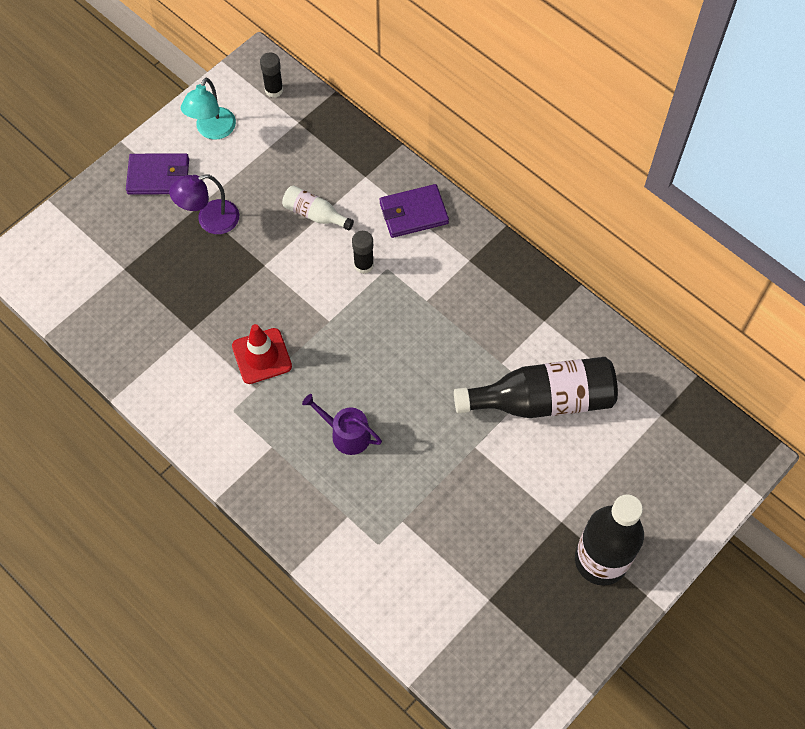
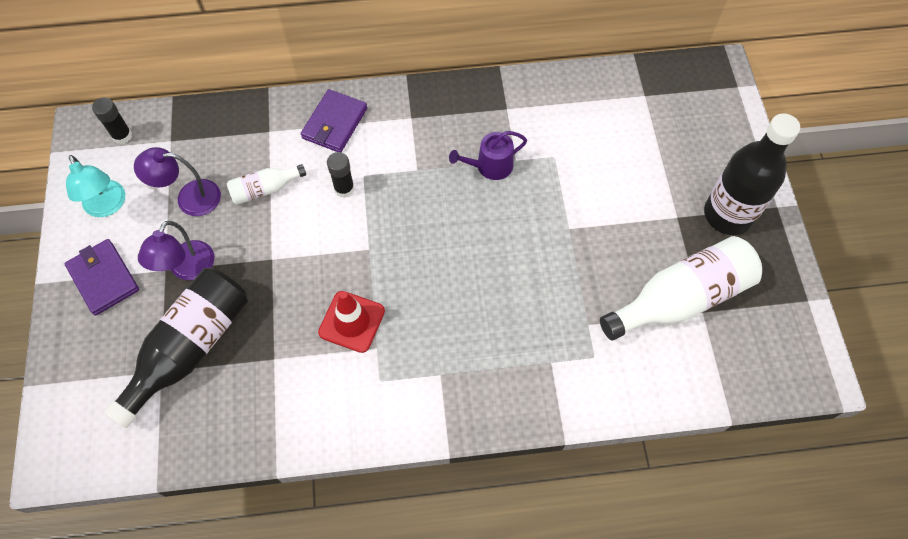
camera: 50 degrees left, 0 degrees up
(158, 176) = (103, 278): purple wallet -> purple wallet turned 75 degrees counterclockwise
(264, 173) = (189, 198): none -> purple lamp
(346, 434) = (479, 310): purple watering can -> purple watering can (490, 166)
(486, 574) = (680, 298): none -> white bottle
(542, 400) = (569, 157): black bottle -> black bottle (190, 348)

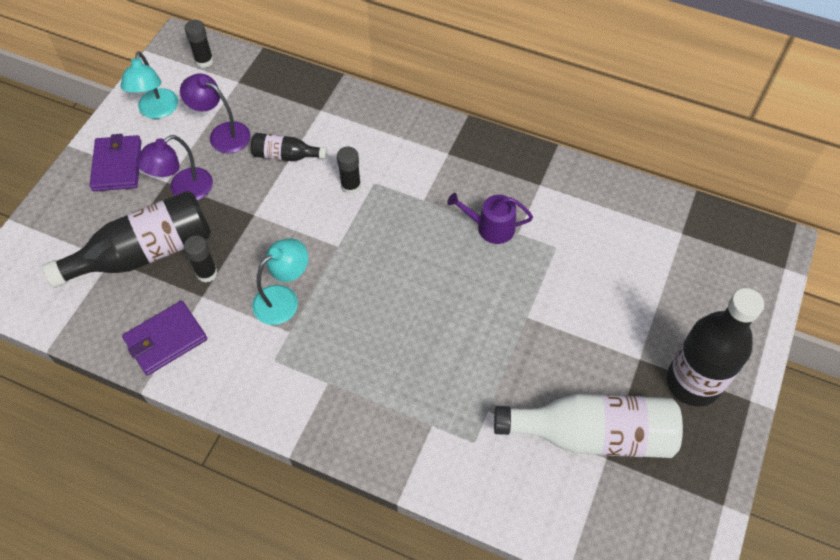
camera: 30 degrees right, 5 degrees down
(264, 335) = (207, 273): none -> black glue stick
(265, 189) = (286, 155): white bottle -> black bottle
(334, 123) = (379, 128): purple wallet -> purple wallet (165, 340)
(352, 321) = (284, 299): red traffic cone -> turquoise lamp

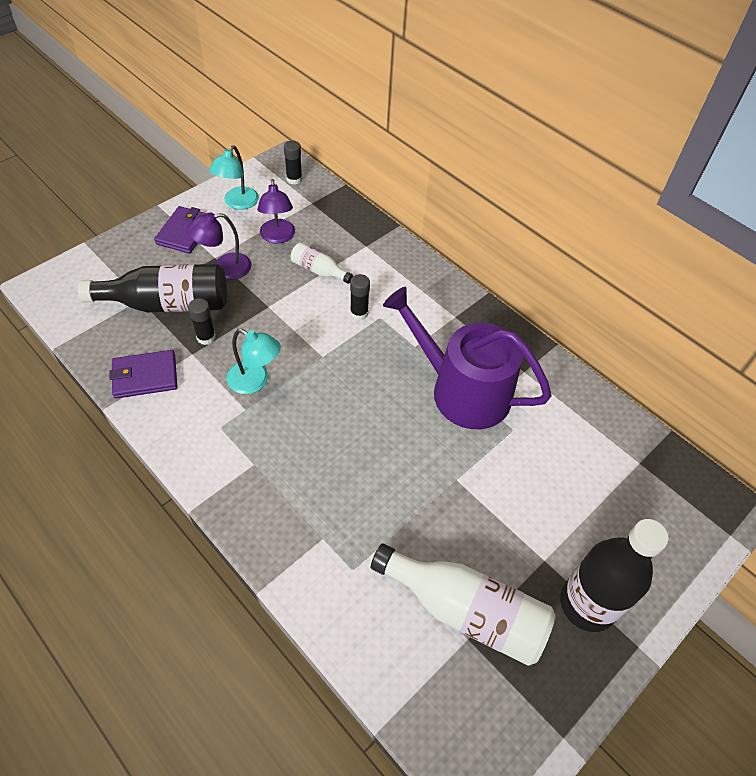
camera: 20 degrees right, 5 degrees down
(222, 134) = (278, 237): purple lamp -> purple lamp turned 150 degrees counterclockwise
(284, 299) = (255, 381): turquoise lamp -> turquoise lamp turned 45 degrees clockwise
(286, 155) = (319, 271): black bottle -> white bottle
(491, 227) = (462, 390): purple watering can -> purple watering can, size x2.20

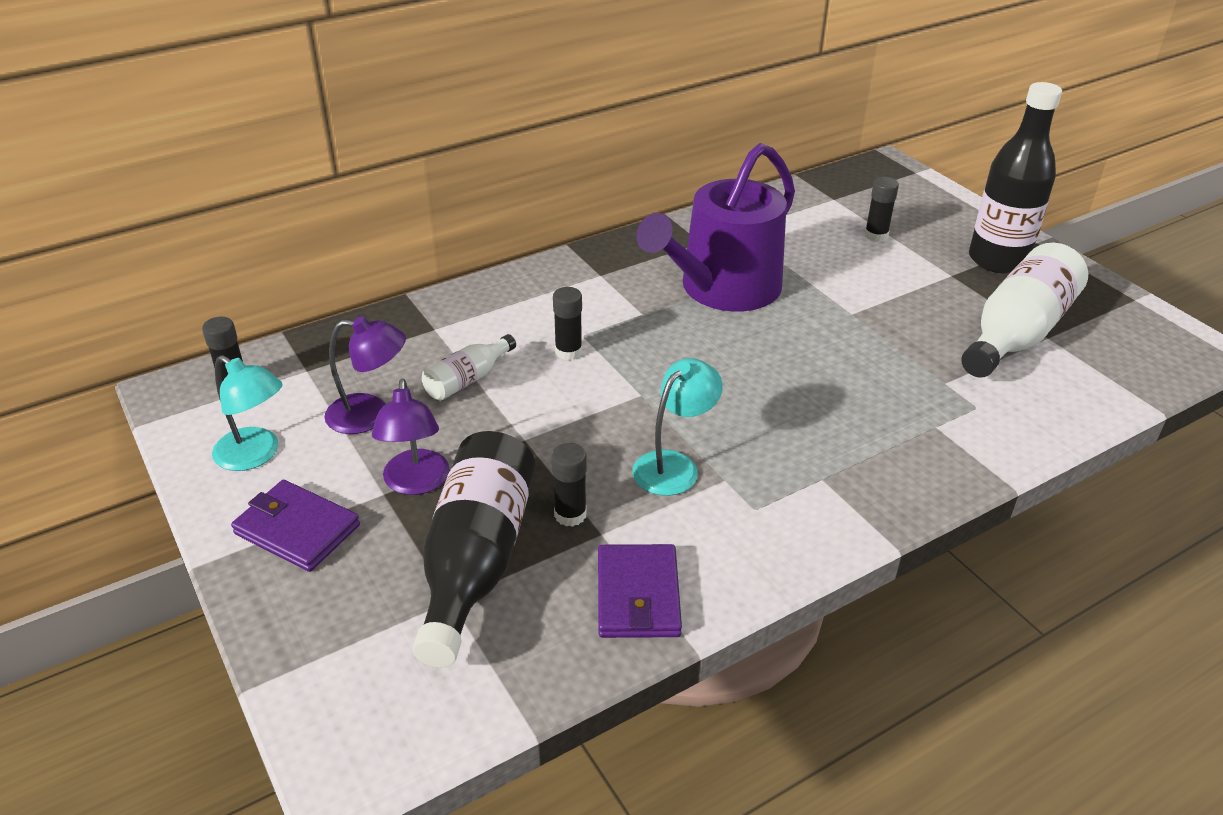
camera: 75 degrees left, 15 degrees down
(588, 498) = (876, 235): none -> black glue stick

